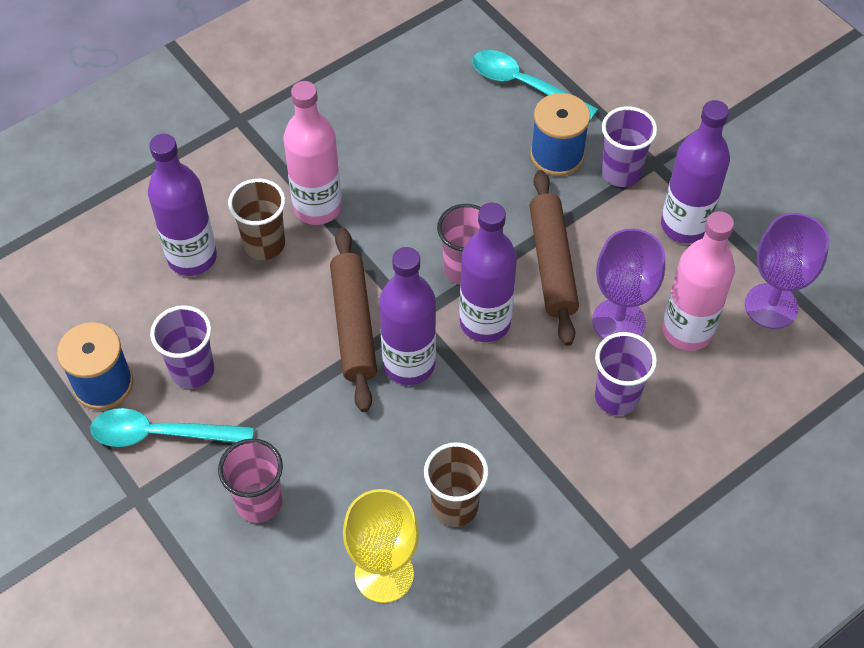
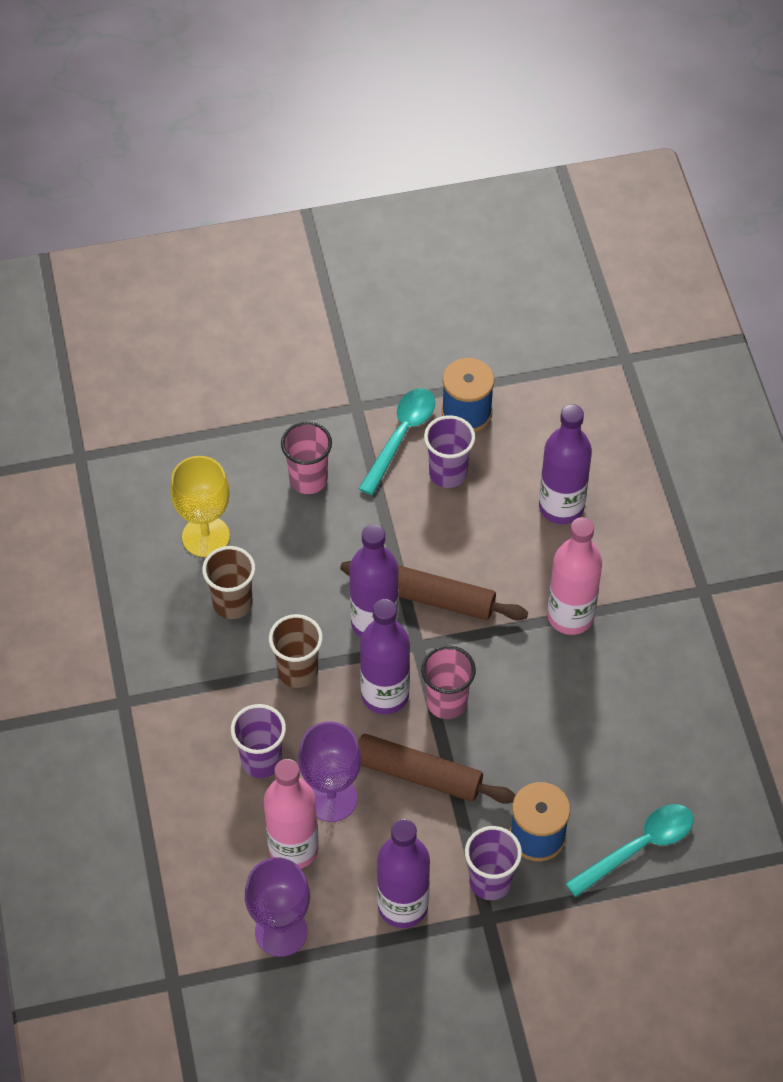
camera: 115 degrees right, 0 degrees up
(264, 244) = (549, 563): brown cup -> brown cup (298, 671)

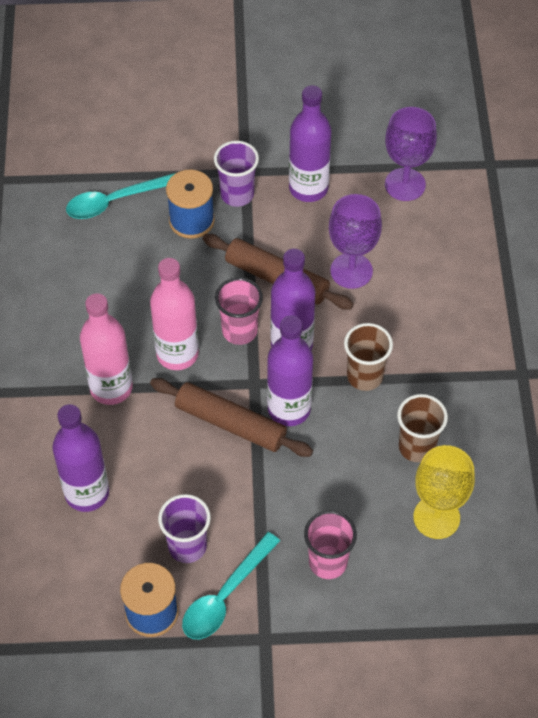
camera: 170 degrees left, 0 degrees up
(261, 760) = (405, 308): purple cup -> none
(293, 848) = (387, 239): pink bottle -> pink bottle (177, 354)

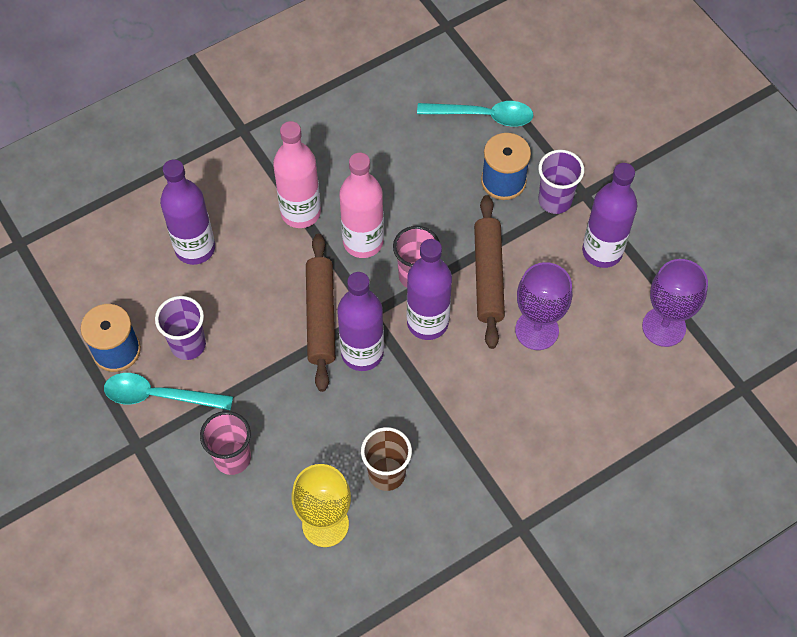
camera: 60 degrees right, 5 degrees up
(115, 201) = (483, 116): turquoise spoon -> turquoise spoon turned 150 degrees clockwise
(365, 376) = (432, 396): brown cup -> none

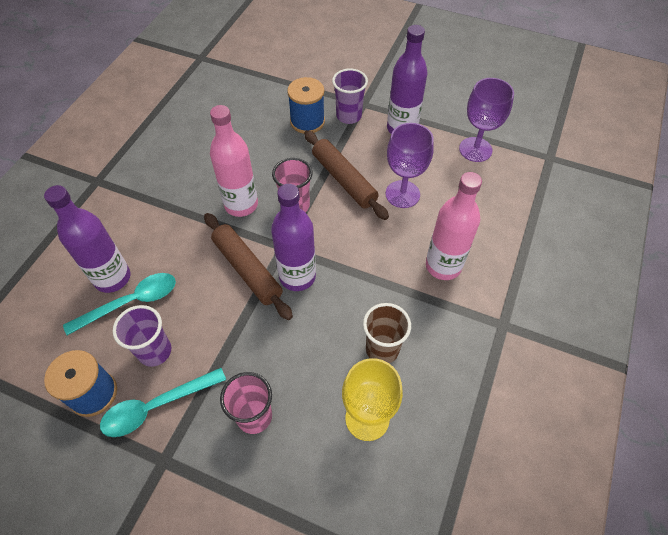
camera: 35 degrees left, 5 degrees down
(300, 212) = (180, 210): pink bottle -> pink bottle (443, 266)
(427, 322) = (327, 230): purple bottle -> none
(483, 116) = (264, 93): turquoise spoon -> turquoise spoon (131, 302)

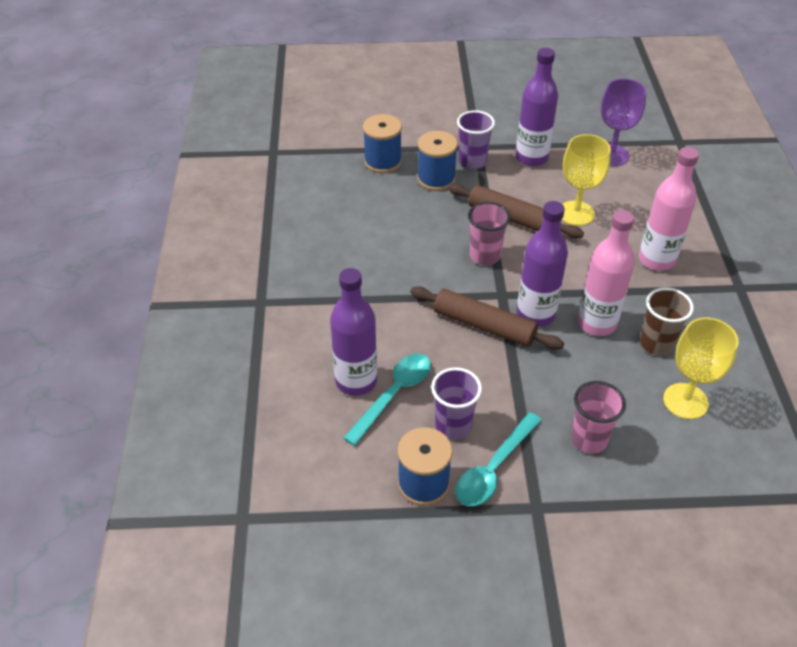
camera: 25 degrees left, 10 degrees down
(241, 205) = (431, 273): pink bottle -> pink bottle (596, 323)
(276, 92) = (382, 161): none -> blue spool
(402, 194) = (576, 213): purple goblet -> yellow goblet

